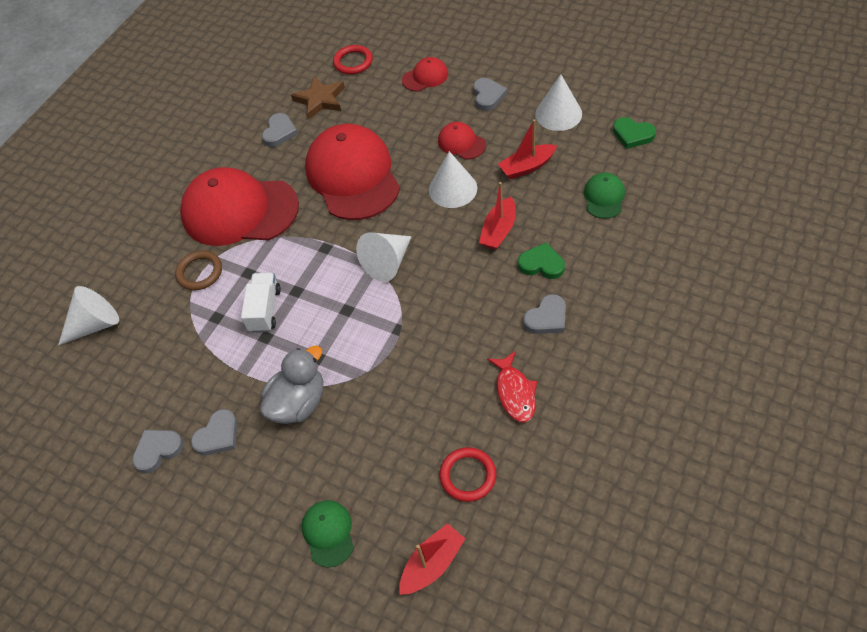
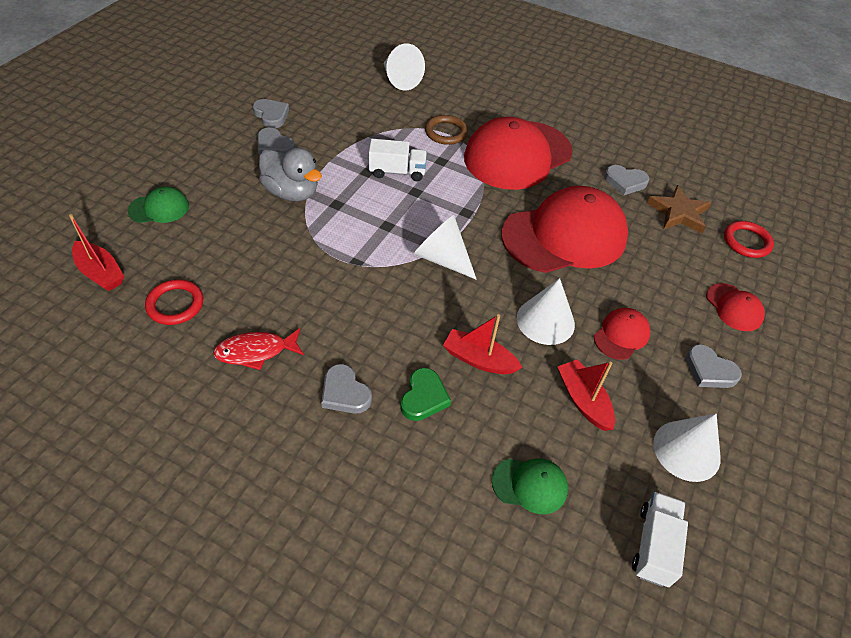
camera: 80 degrees right, 5 degrees down
(239, 211) = (517, 155): red cap -> red cap turned 135 degrees counterclockwise
(488, 96) = (709, 370): grey heart -> grey heart turned 45 degrees clockwise
(632, 135) = (654, 545): green heart -> white truck

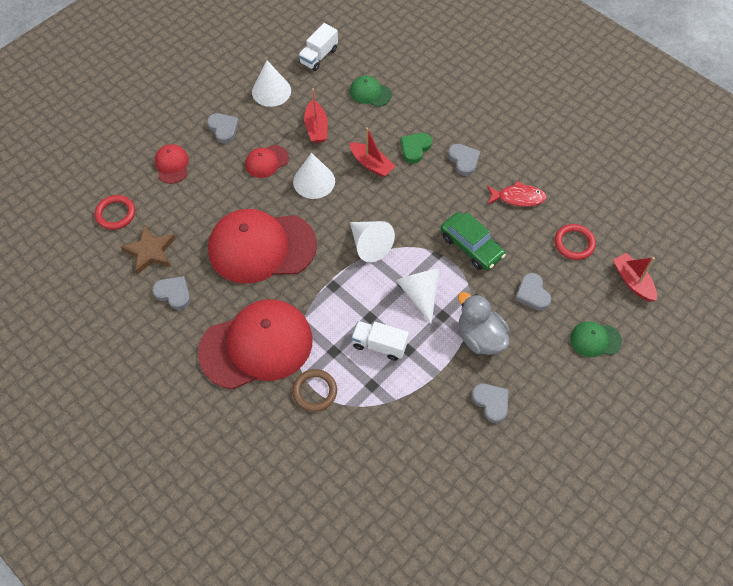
camera: 160 degrees left, 10 degrees up
(271, 115) = (490, 452): grey heart -> grey heart (532, 294)
(315, 278) = (471, 246): none -> green car
(400, 79) = (336, 493): white cone -> white cone (419, 293)

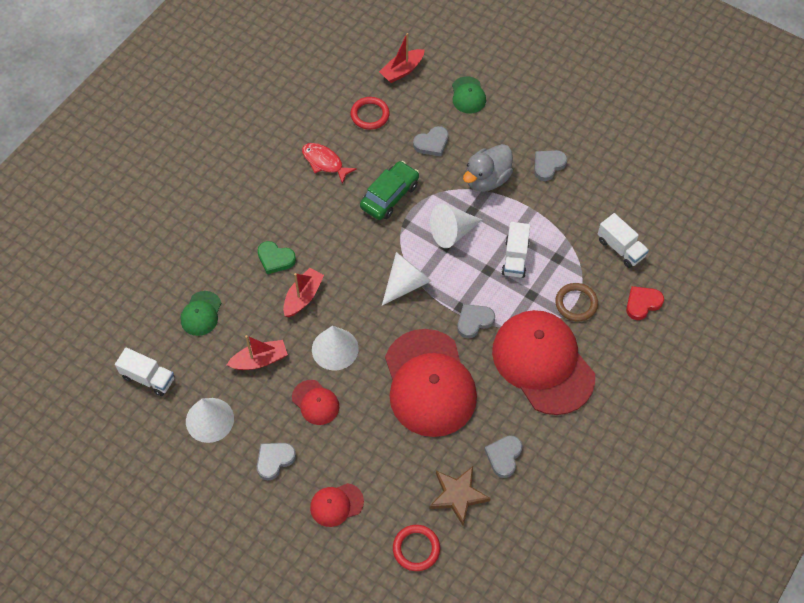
camera: 100 degrees left, 0 degrees up
(300, 458) = (642, 303): none -> red heart
(372, 453) = (620, 248): none -> white truck
(463, 160) = (285, 213): grey heart -> grey heart (474, 321)
(518, 197) = (324, 162): red fish -> red fish turned 45 degrees counterclockwise

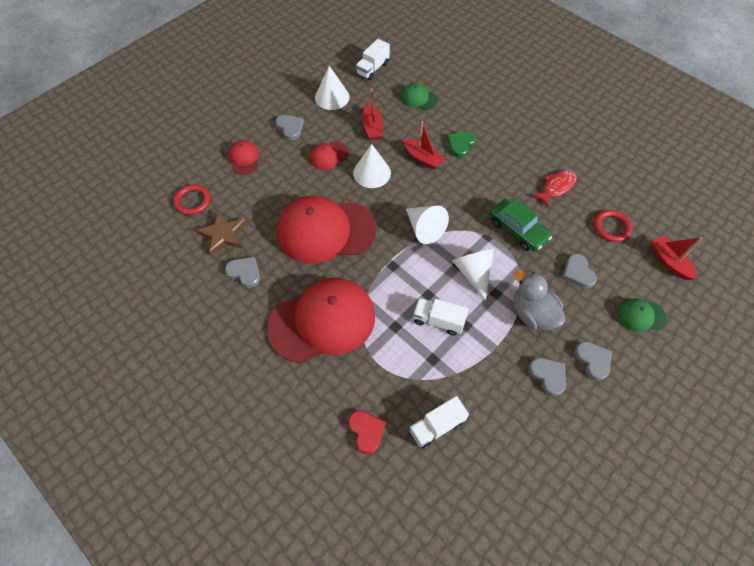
camera: 100 degrees right, 0 degrees up
(474, 321) = (377, 274): grey heart -> grey heart (593, 361)
(576, 303) = (378, 365): brown ring -> none

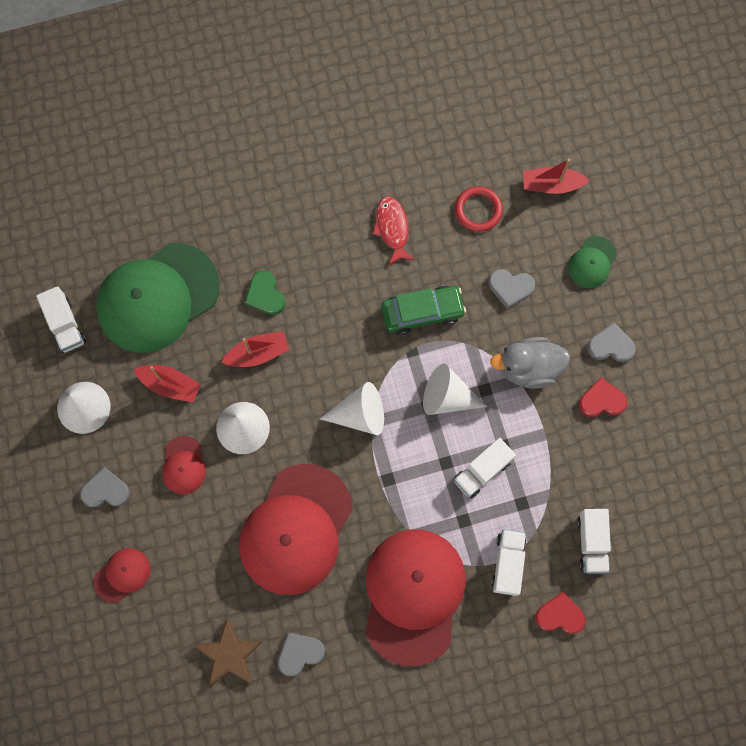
camera: 60 degrees left, 15 degrees up
(193, 201) = (153, 671): red ring -> none
(244, 159) = (122, 575): red cap -> red cap turned 120 degrees clockwise
(383, 372) = (508, 563): none -> white truck
(419, 98) = (158, 298): green cap -> green cap, size x2.26
(548, 376) = (601, 400): grey heart -> red heart

